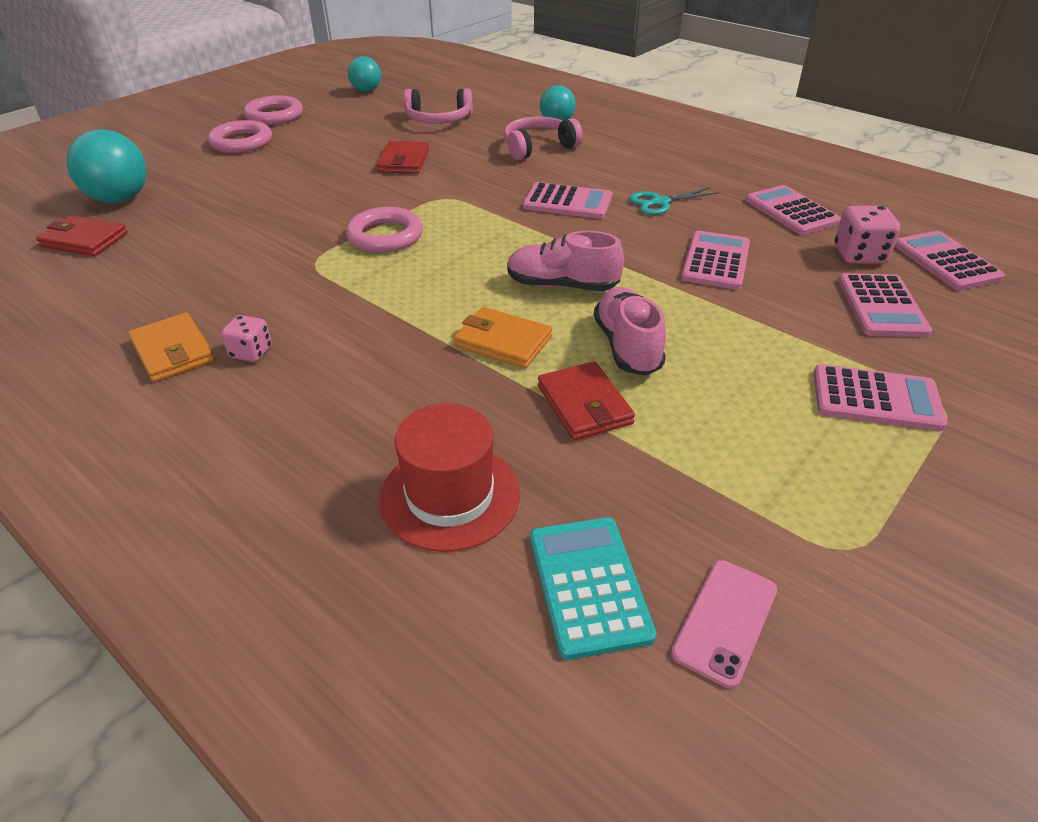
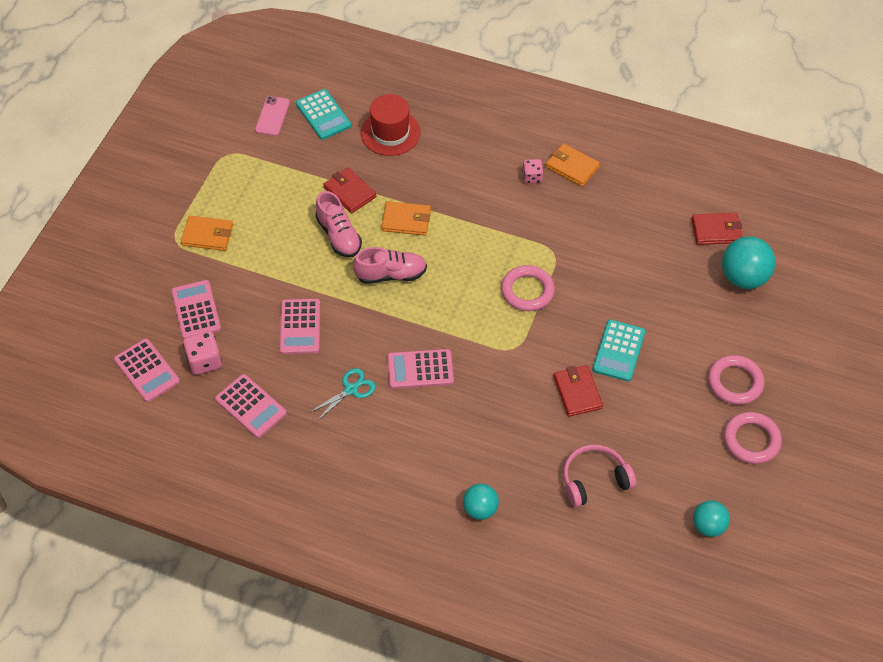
camera: 160 degrees right, 15 degrees up
(329, 177) = (618, 351): none -> turquoise calculator
(538, 147) = (477, 451): pink headphones -> none
(876, 398) = (207, 235): pink calculator -> orange wallet

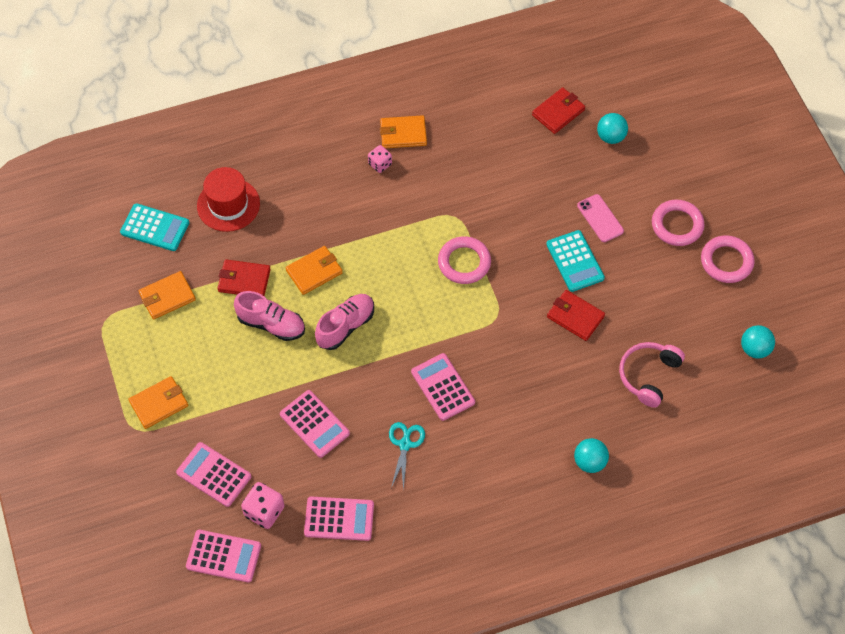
camera: 40 degrees left, 5 degrees up
(272, 116) = (111, 259): pink phone -> pink phone (600, 218)
(285, 167) = (167, 297): none -> orange wallet
(420, 369) = (443, 387): pink calculator -> pink calculator turned 105 degrees clockwise
(743, 277) = (610, 137): turquoise ball -> turquoise ball, size x0.62

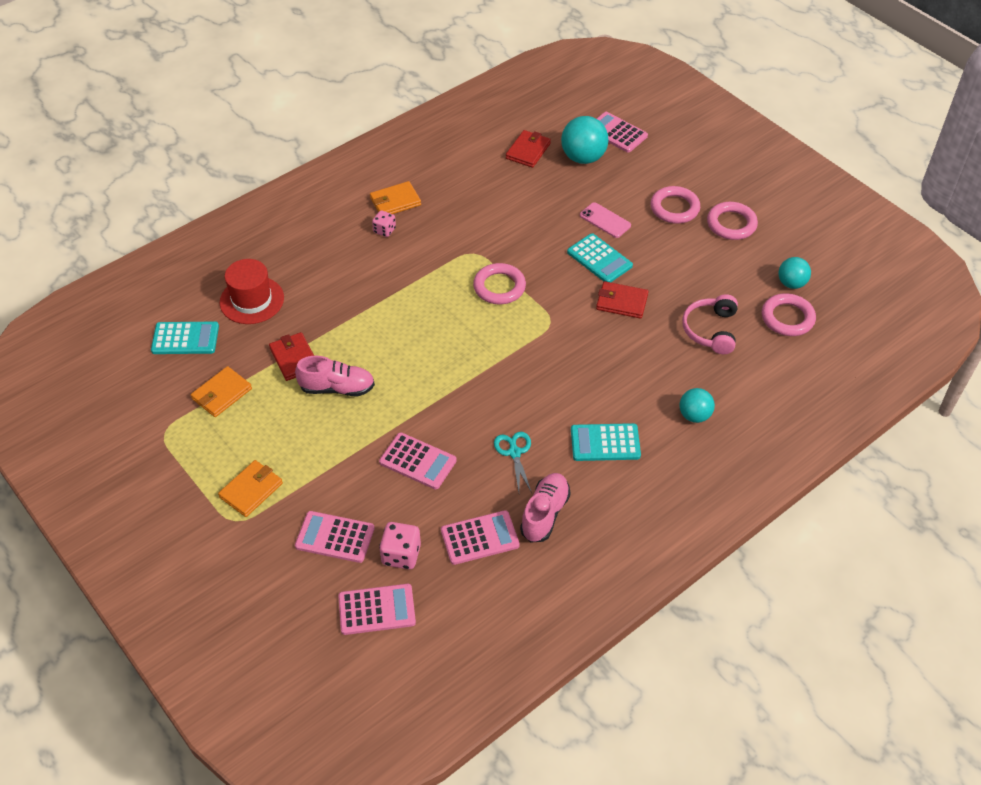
camera: 20 degrees left, 10 degrees down
(244, 280) = (294, 358): red wallet -> red wallet turned 75 degrees clockwise
(314, 272) = (360, 333): orange wallet -> none
(345, 326) = (411, 369): pink shoe -> pink shoe (545, 514)
(443, 387) = (527, 393): pink calculator -> pink calculator (616, 133)
(492, 462) = (605, 443): none -> turquoise calculator
(610, 137) = (583, 158): turquoise ball -> turquoise ball, size x1.62
(731, 386) = (787, 318): none -> pink ring

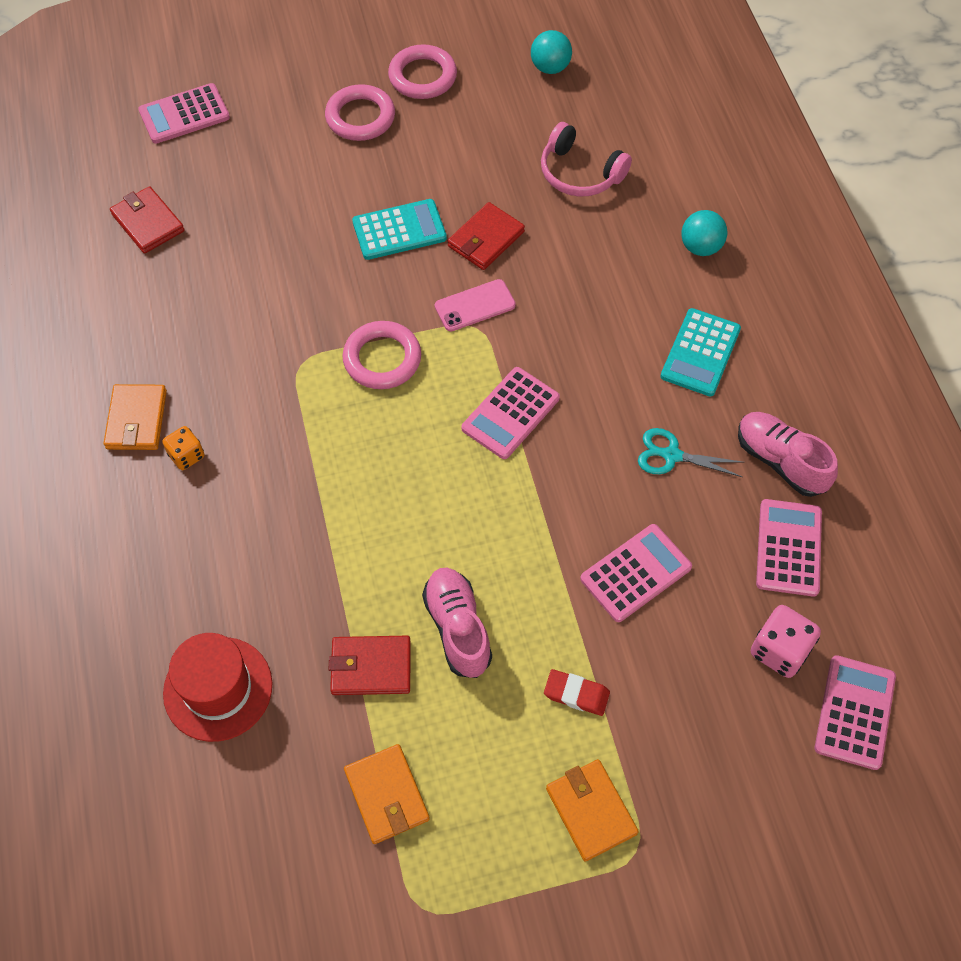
camera: 65 degrees left, 10 degrees up
(185, 338) = (242, 816): turquoise calculator -> none
(321, 459) = (576, 694): none -> red eraser
(335, 537) = (719, 724): pink calculator -> pink calculator (510, 413)
(337, 388) = (457, 628): pink shoe -> pink shoe turned 45 degrees counterclockwise
(384, 230) = (186, 455): pink dice -> orange dice
(583, 158) = (205, 169): turquoise ball -> none
(605, 220) = (335, 195): pink phone -> pink phone (475, 306)
(787, 318) = (600, 96): pink ring -> none

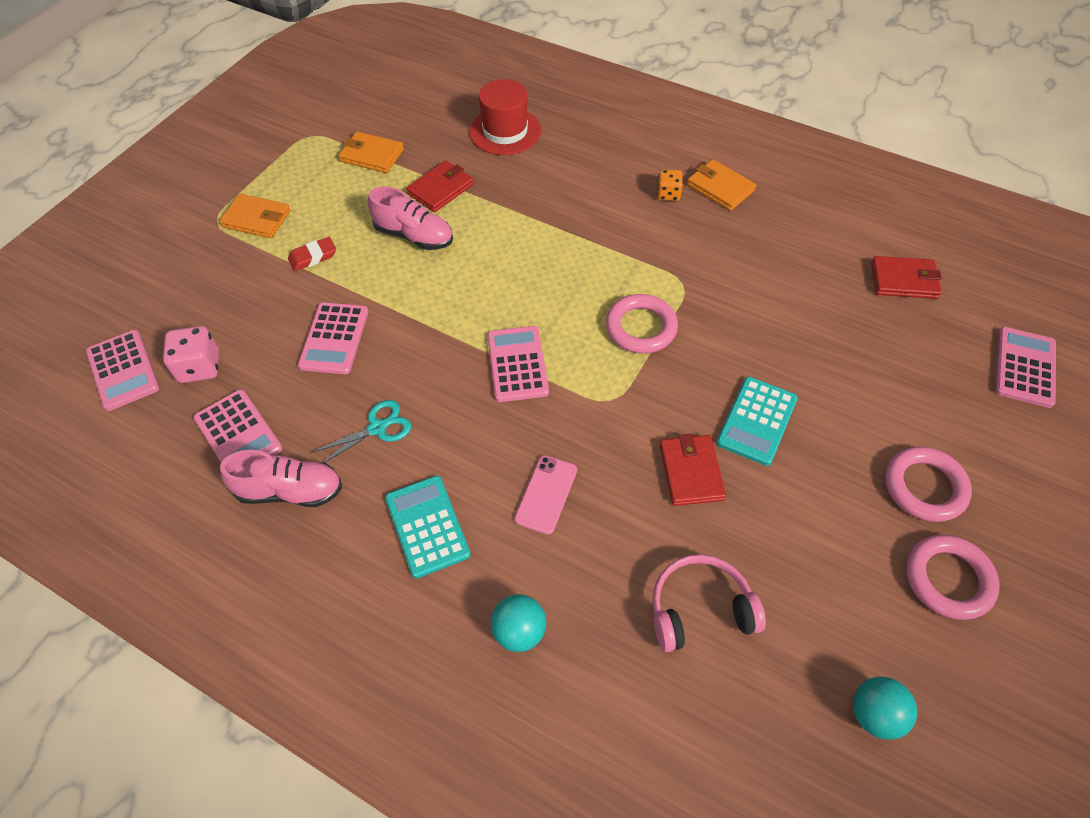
camera: 135 degrees right, 5 degrees down
(475, 306) = (631, 414): pink phone -> pink phone (546, 494)

